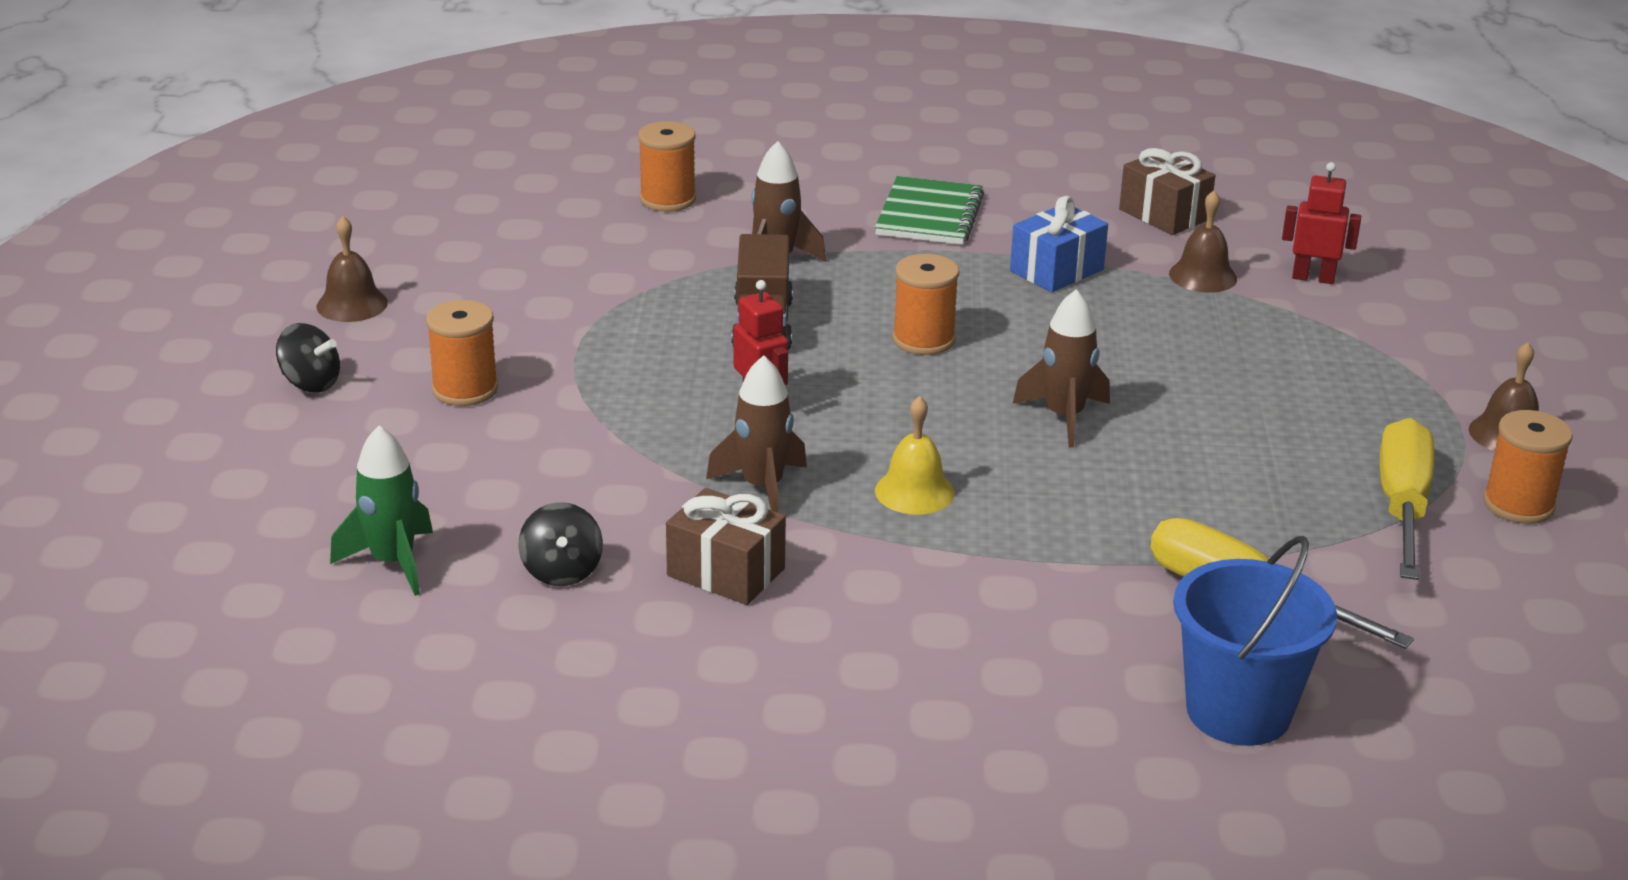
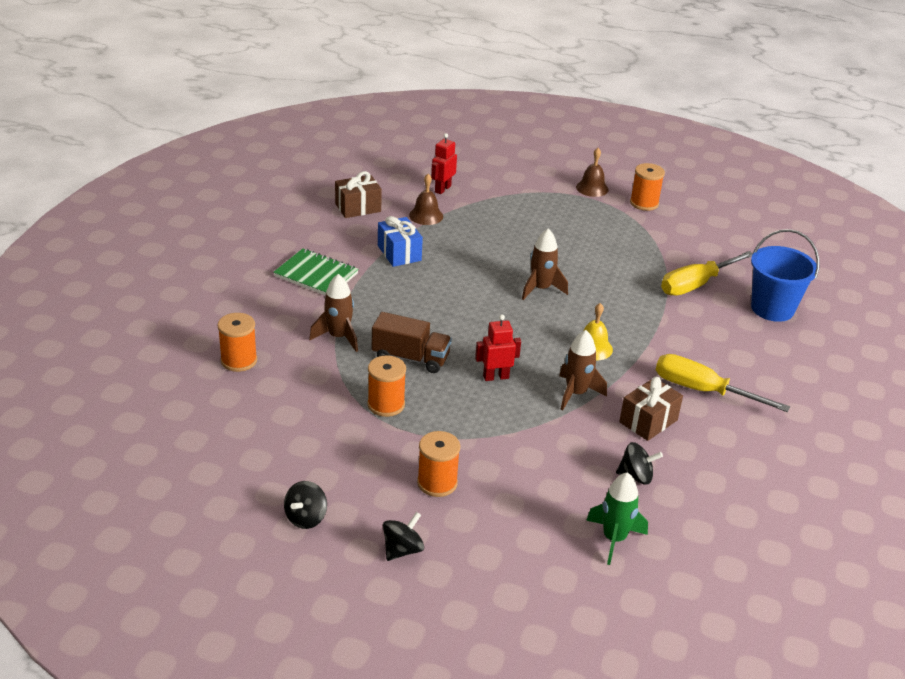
camera: 75 degrees left, 5 degrees up
(352, 304) = (306, 518): brown bell -> black spinning top
(923, 340) = (451, 310): orange spool -> orange spool (386, 404)
(1402, 505) = (638, 228): yellow screwdriver -> yellow screwdriver (702, 390)

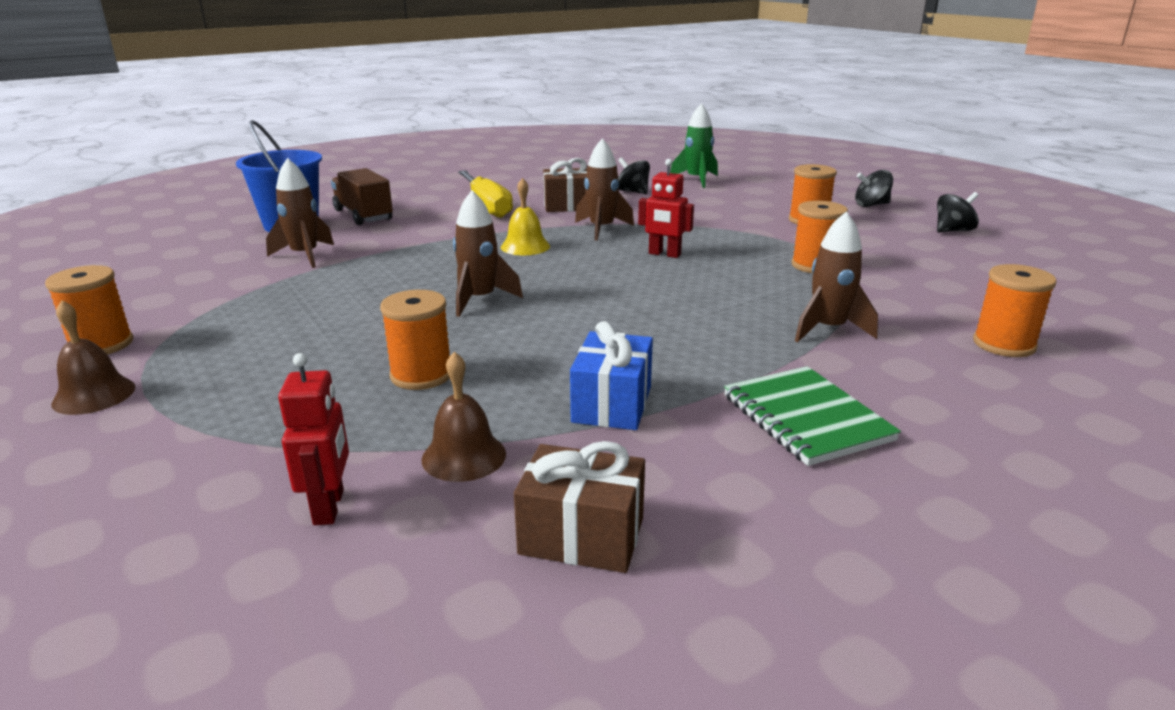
camera: 140 degrees left, 10 degrees down
(410, 358) = (745, 288): brown truck -> brown truck (363, 215)
(442, 189) = (329, 507): red robot -> red robot turned 75 degrees counterclockwise
(492, 238) = (421, 375): none -> orange spool
(696, 285) = (305, 256): yellow screwdriver -> brown rocket

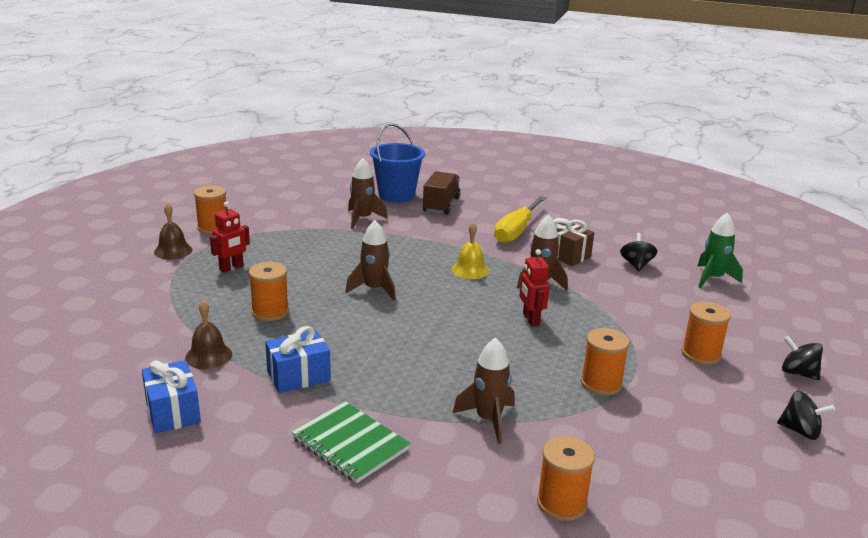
camera: 50 degrees right, 0 degrees up
(329, 507) = (142, 343): red robot -> red robot (231, 268)
(582, 536) = (173, 412): brown gift -> blue gift
(806, 418) = (350, 444): green notebook -> green notebook turned 75 degrees counterclockwise

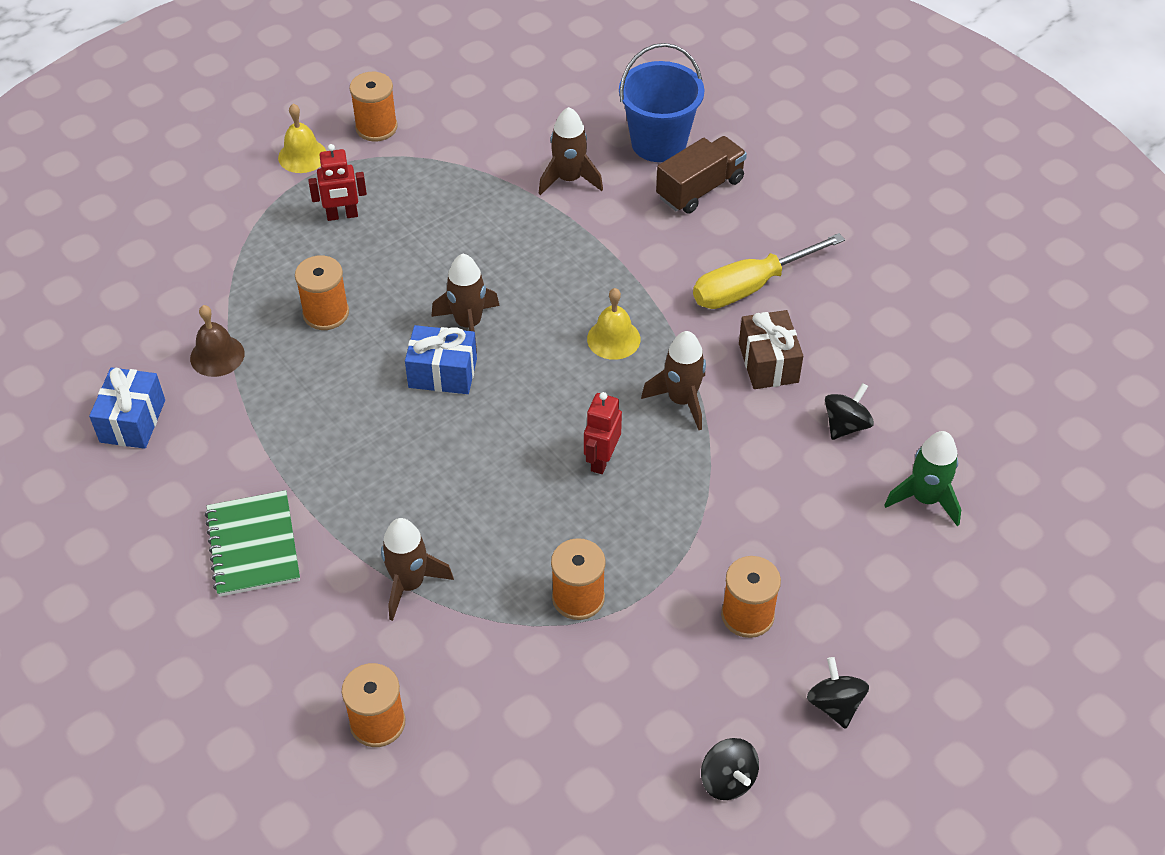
camera: 35 degrees right, 25 degrees up
(173, 251) = (302, 156): brown bell -> yellow bell
(298, 376) = (278, 428): blue gift -> blue gift (442, 373)

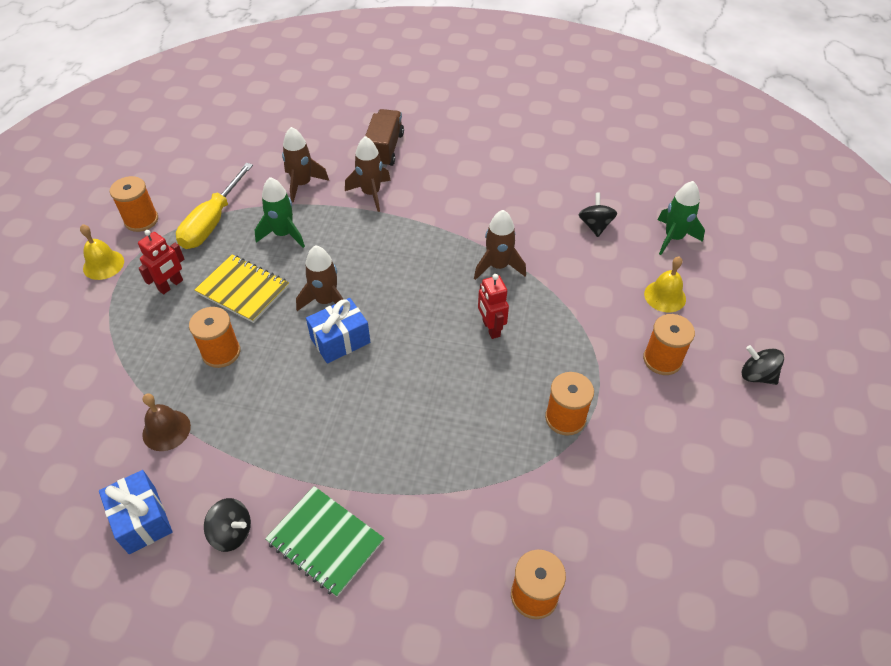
camera: 40 degrees left, 0 degrees up
(402, 262) = (243, 290): none -> yellow notebook
(409, 584) = (458, 487): brown rocket -> brown rocket (371, 193)
(496, 225) = (283, 234): none -> green rocket
(613, 339) = (423, 256): yellow bell -> yellow bell (665, 296)
(658, 143) = (335, 138): blue bucket -> none
(727, 780) = (757, 461): black spinning top -> black spinning top (232, 533)
(750, 287) = (468, 185): yellow screwdriver -> yellow screwdriver (212, 222)
(768, 363) = (521, 218): brown gift -> none

